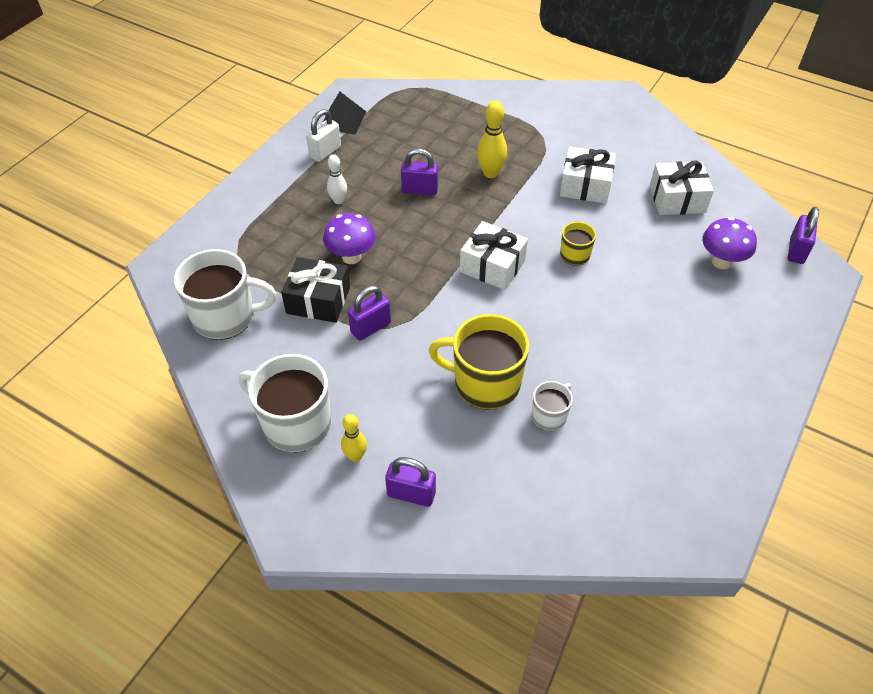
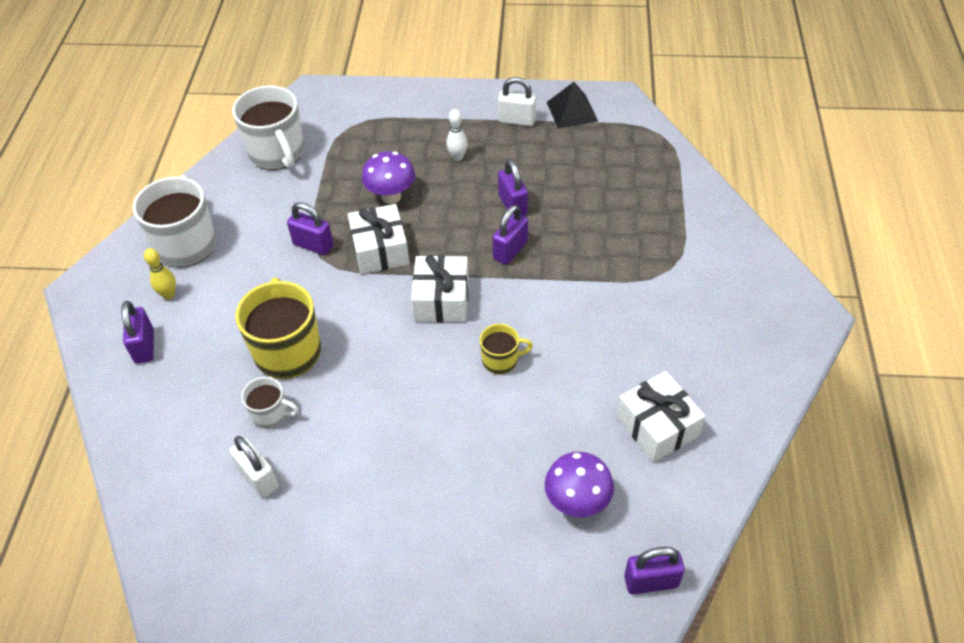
camera: 65 degrees right, 0 degrees up
(318, 300) = (326, 198): black gift -> none
(467, 209) = (510, 250): none -> purple padlock
(490, 173) = (577, 247): yellow bowling pin -> none
(585, 186) = (616, 333): white gift -> white gift (380, 250)
(613, 444) = (258, 478): none -> white padlock

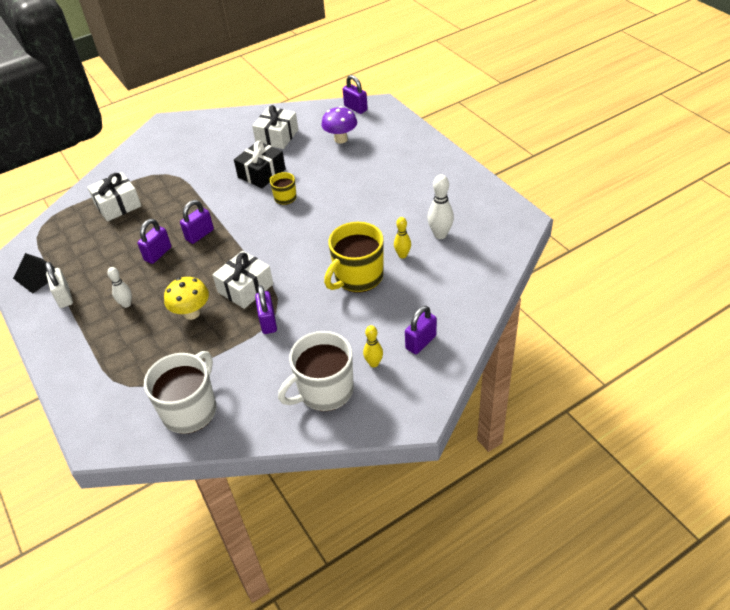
camera: 125 degrees left, 5 degrees down
(258, 478) = (440, 234): white padlock -> white bowling pin
(271, 414) = (402, 255): white mug -> yellow bowling pin
(391, 196) = (192, 313): purple mushroom -> yellow mushroom
(441, 300) = (263, 240): white gift -> white gift (118, 205)
(510, 250) = (200, 235): purple padlock -> purple padlock turned 45 degrees counterclockwise
(578, 363) = (261, 173): none -> black gift

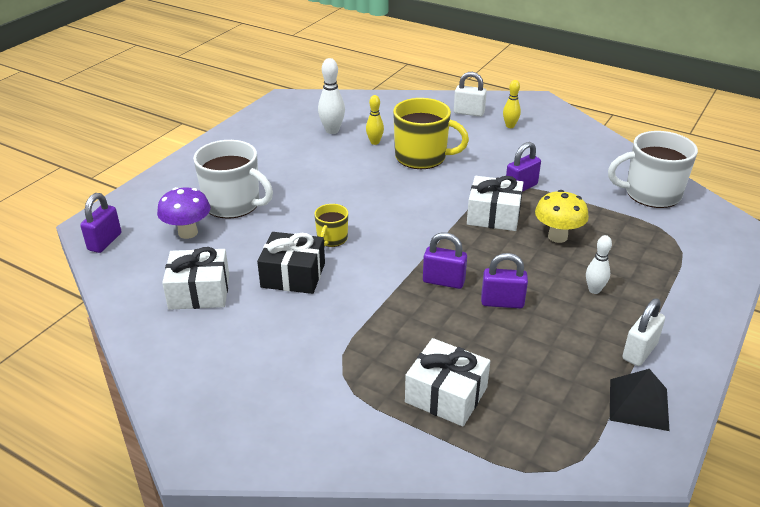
camera: 120 degrees left, 10 degrees down
(324, 390) = (558, 139): white mug -> white mug (233, 204)
(421, 342) = (469, 113): purple padlock -> white padlock

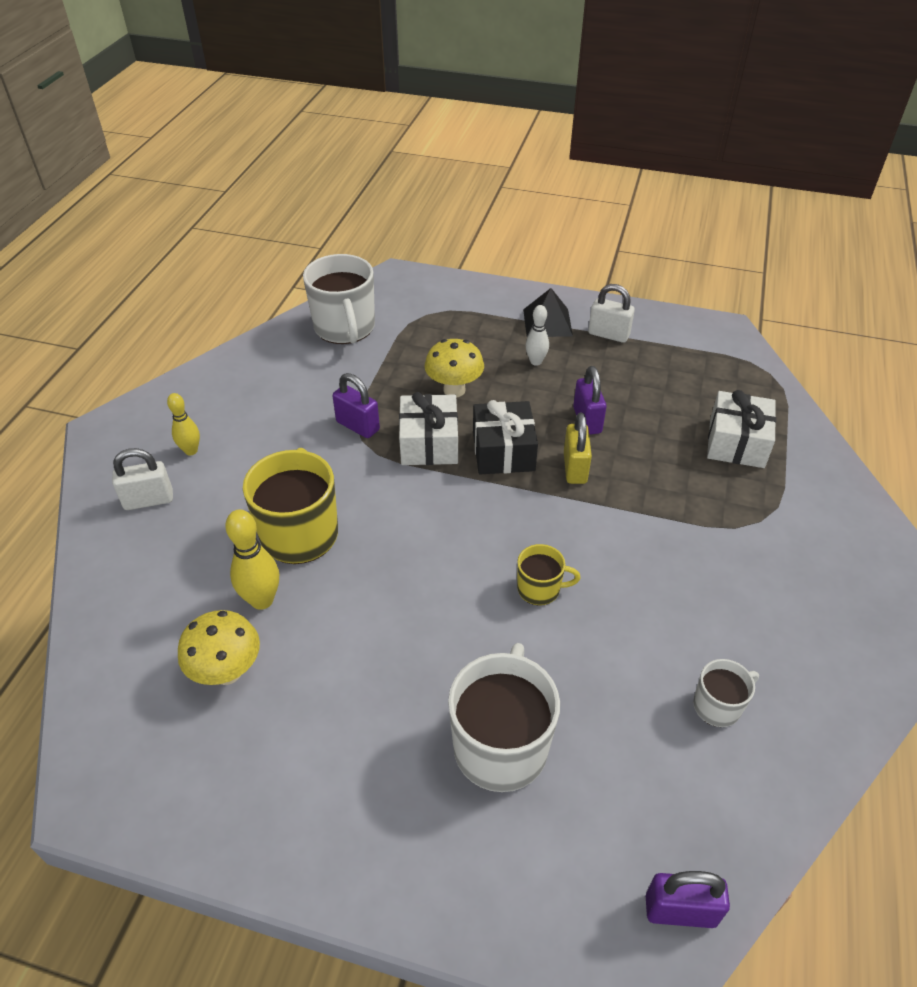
camera: 105 degrees left, 10 degrees up
(188, 233) = (600, 782): purple mushroom -> none
(199, 292) = (718, 706): white gift -> white mug
(293, 275) = (632, 609): black gift -> black gift (503, 451)
(332, 130) = (227, 671): white bowling pin -> yellow mushroom
(374, 142) = (262, 600): yellow bowling pin -> yellow bowling pin, size x1.52
(443, 281) = (575, 468): purple padlock -> yellow padlock
(469, 113) = (148, 500): white padlock -> white padlock turned 75 degrees clockwise
(638, 404) = (671, 334): black pyramid -> black pyramid (547, 322)

